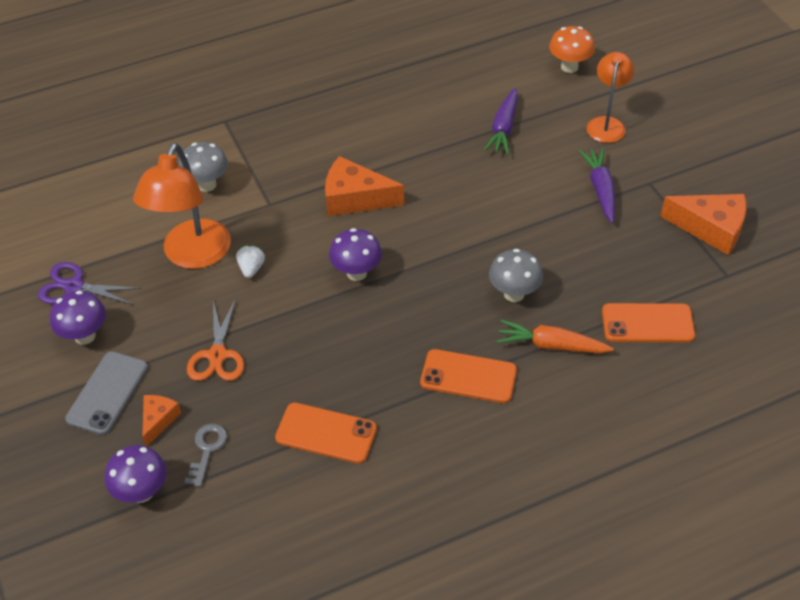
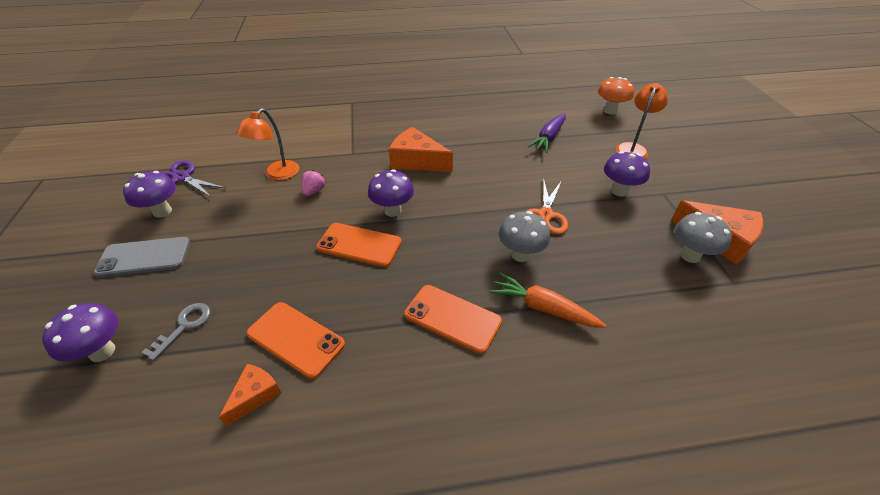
camera: 15 degrees right, 5 degrees down
(107, 393) = (144, 257): grey phone -> grey phone turned 45 degrees clockwise
(158, 420) = (165, 289): orange cheese -> orange cheese (255, 395)
(192, 255) = (277, 174): orange lamp -> orange lamp, size x0.62
(207, 184) = (316, 134): grey mushroom -> grey mushroom (690, 255)
(217, 355) = (247, 248): orange scissors -> orange scissors (545, 215)
(251, 268) = (314, 191): white strawberry -> pink strawberry
(600, 190) = (619, 191): purple carrot -> purple mushroom
(647, 323) = (646, 309): orange phone -> orange phone (359, 245)

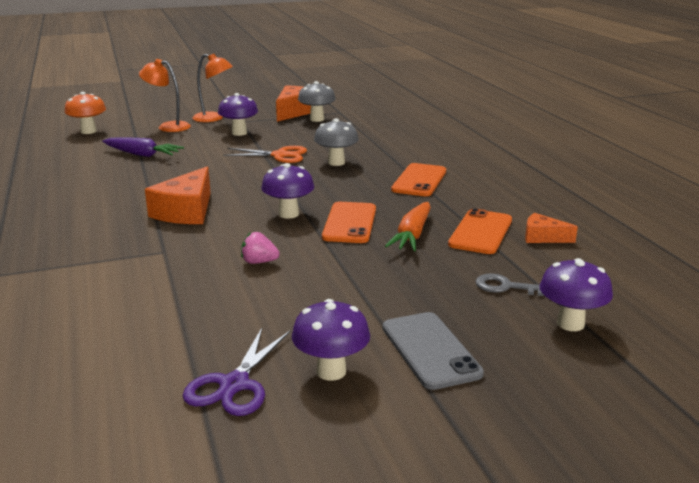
camera: 100 degrees left, 20 degrees down
(277, 174) = (220, 296): orange lamp -> orange lamp (214, 118)
(543, 308) = (391, 155): orange carrot -> orange carrot (412, 235)

